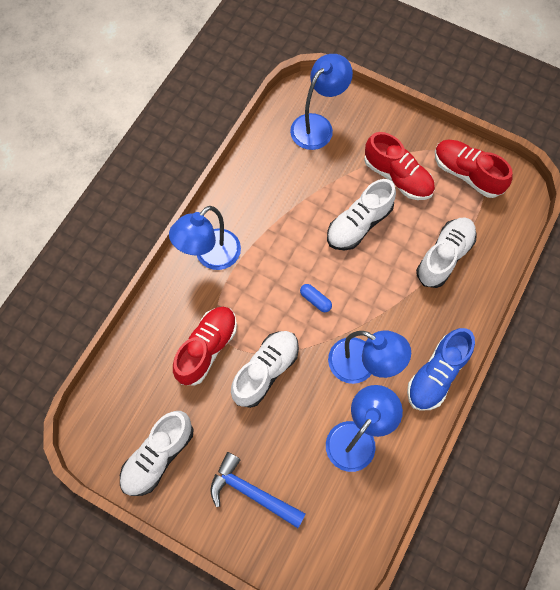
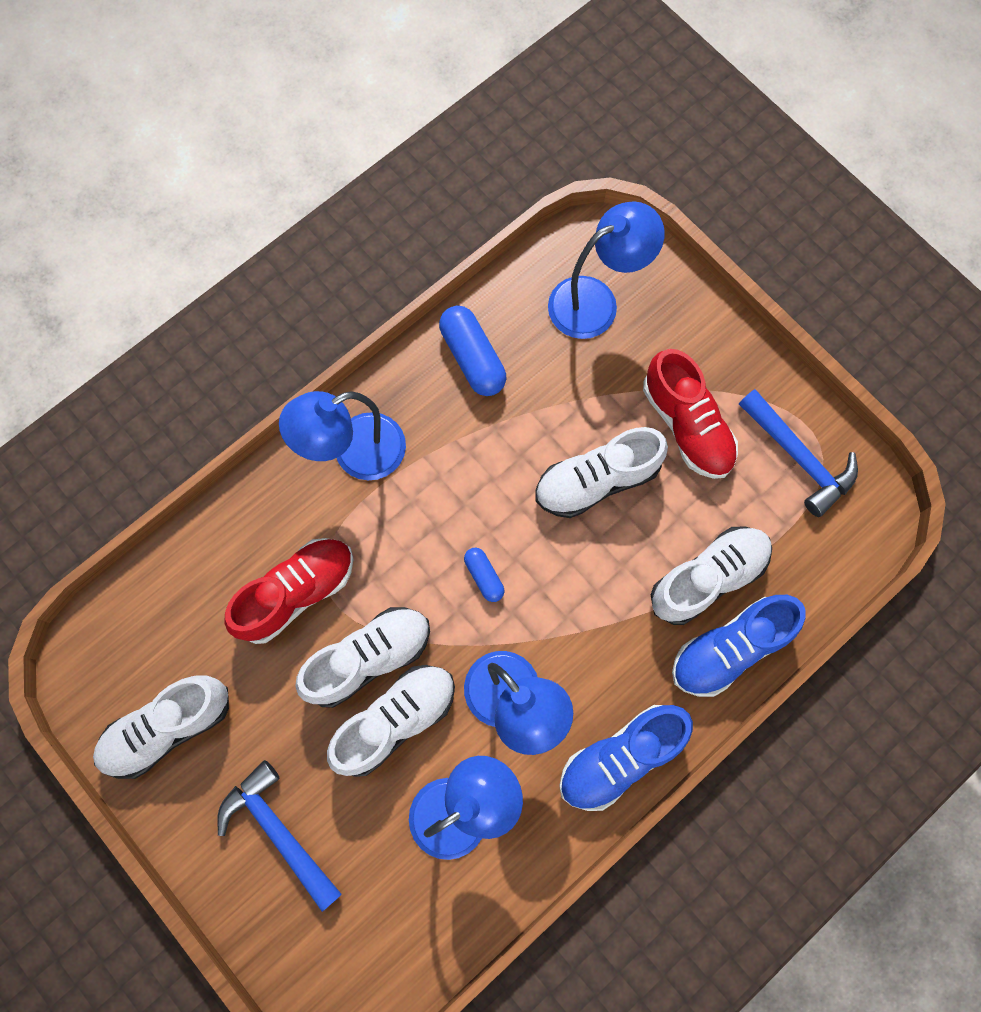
camera: 20 degrees right, 5 degrees up
(259, 180) = (472, 358): none -> blue capsule
(296, 401) = (395, 720): none -> white shoe
(467, 174) = (798, 457): red shoe -> blue hammer
(473, 291) = (730, 649): none -> blue shoe

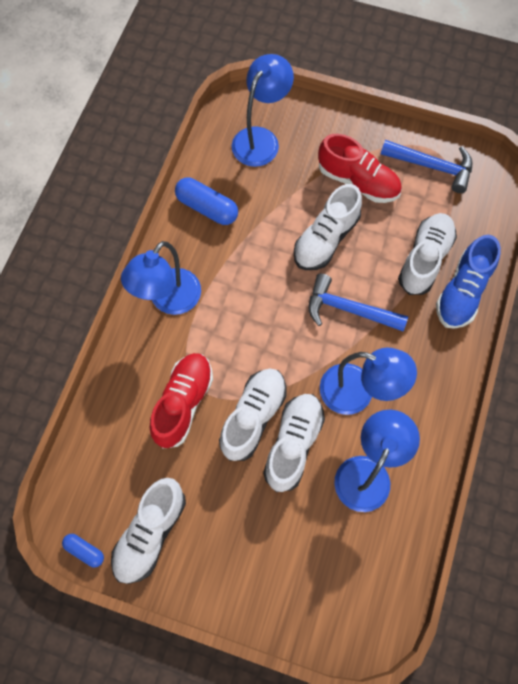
camera: 30 degrees left, 5 degrees down
(279, 831) = (263, 554): blue hammer -> blue hammer (349, 309)
(484, 576) = (294, 329): blue capsule -> blue capsule (85, 551)
(620, 758) = (441, 388): blue shoe -> none

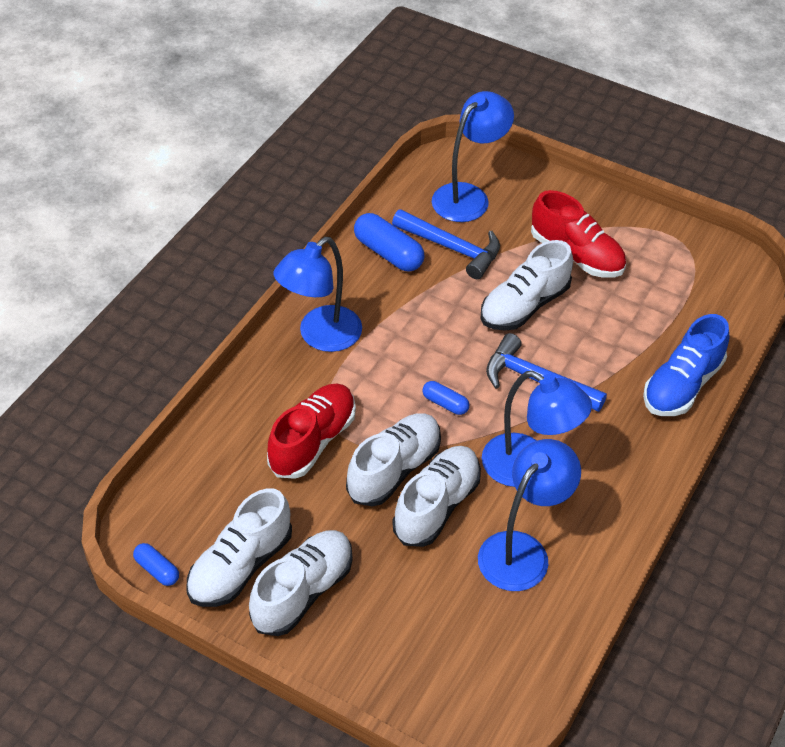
camera: 10 degrees right, 20 degrees down
(281, 346) = (445, 403): none -> blue capsule
(424, 259) = (641, 345): white shoe -> white shoe (303, 591)
(432, 167) = (670, 254): blue hammer -> blue hammer (452, 248)

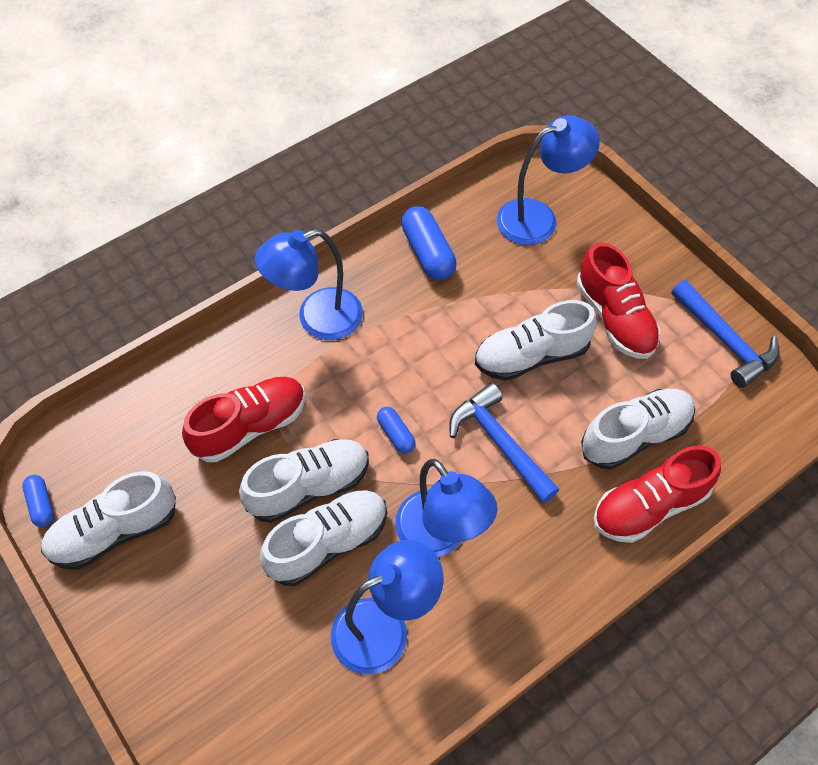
camera: 25 degrees right, 10 degrees up
(303, 591) = (154, 583): white shoe -> white shoe (635, 435)
(452, 248) = (492, 268): blue hammer -> blue hammer (725, 340)
(682, 385) = (649, 506): blue shoe -> red shoe

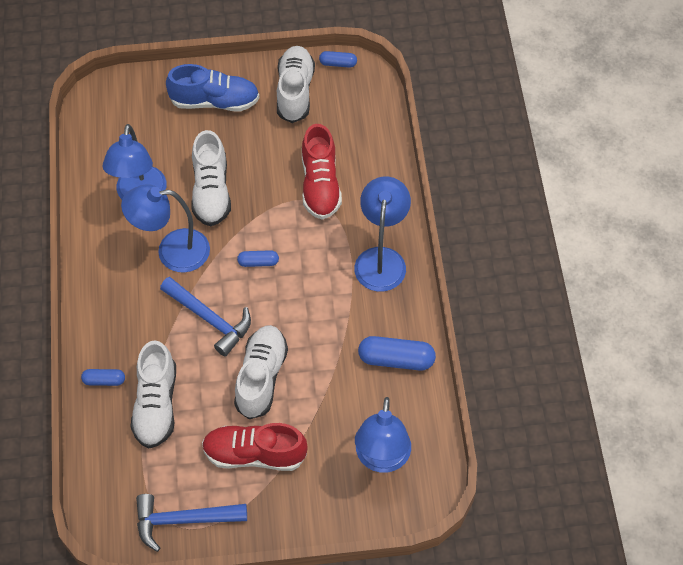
camera: 120 degrees right, 0 degrees up
(178, 625) = (215, 101): none -> blue shoe
(309, 486) = (255, 198): white shoe -> none
(500, 443) = (209, 319): blue hammer -> blue hammer turned 45 degrees clockwise
(649, 506) = (104, 380): red shoe -> blue capsule

